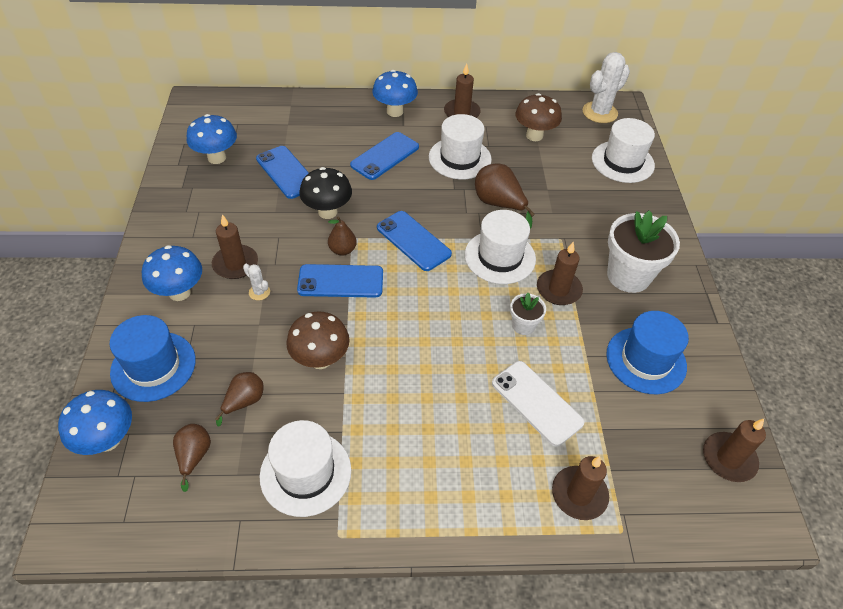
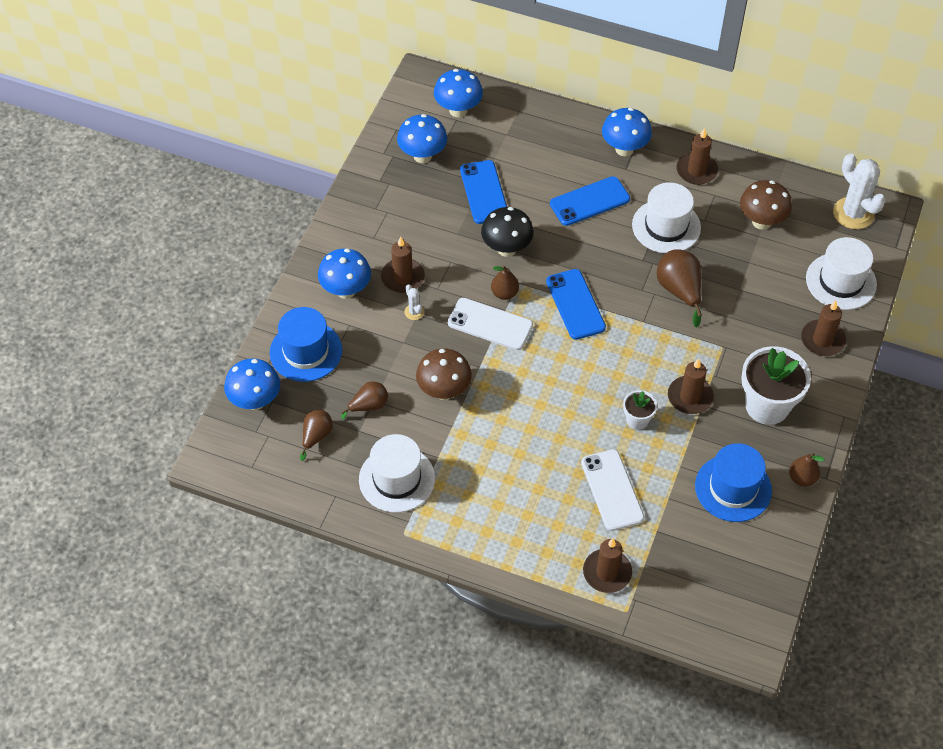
camera: 25 degrees right, 5 degrees up
(236, 116) = (458, 110): none -> blue mushroom
(340, 281) = (490, 324): blue phone -> white phone
(500, 257) = (651, 347): white hat -> none
(599, 112) = (853, 213): white cactus -> white cactus turned 75 degrees clockwise
(698, 330) = (802, 478): none -> brown pear
(728, 459) = (753, 592): brown candle -> brown candle (822, 340)

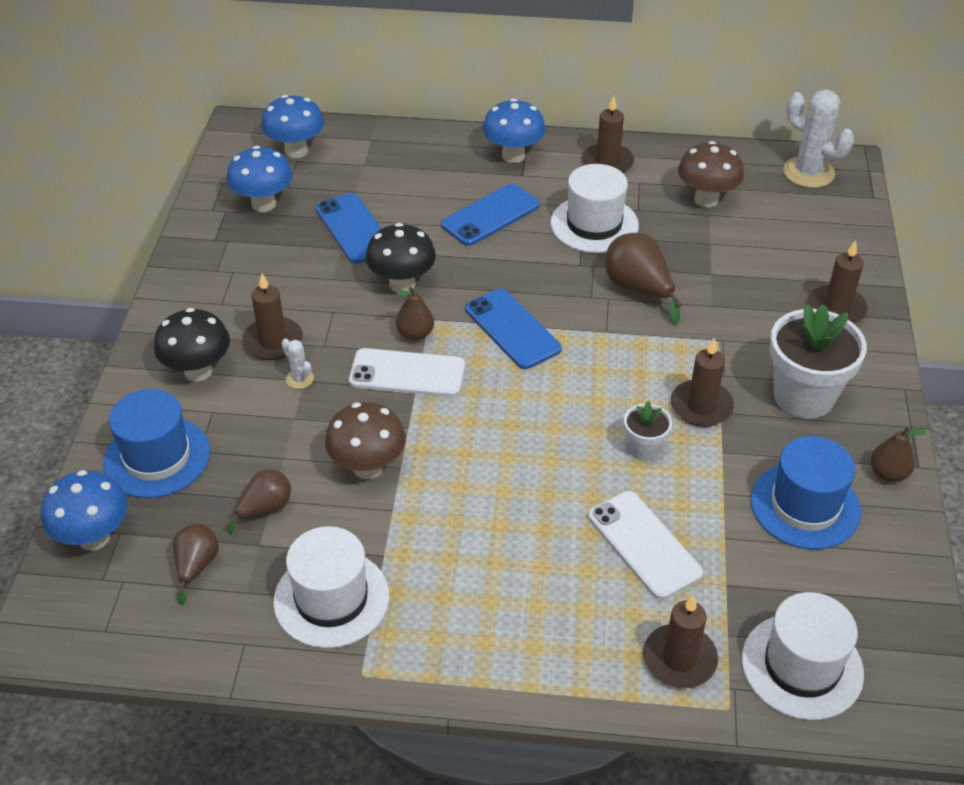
camera: 15 degrees left, 10 degrees down
(346, 290) = (198, 371): blue mushroom -> black mushroom
(841, 281) = (828, 243): white hat -> white hat (802, 666)

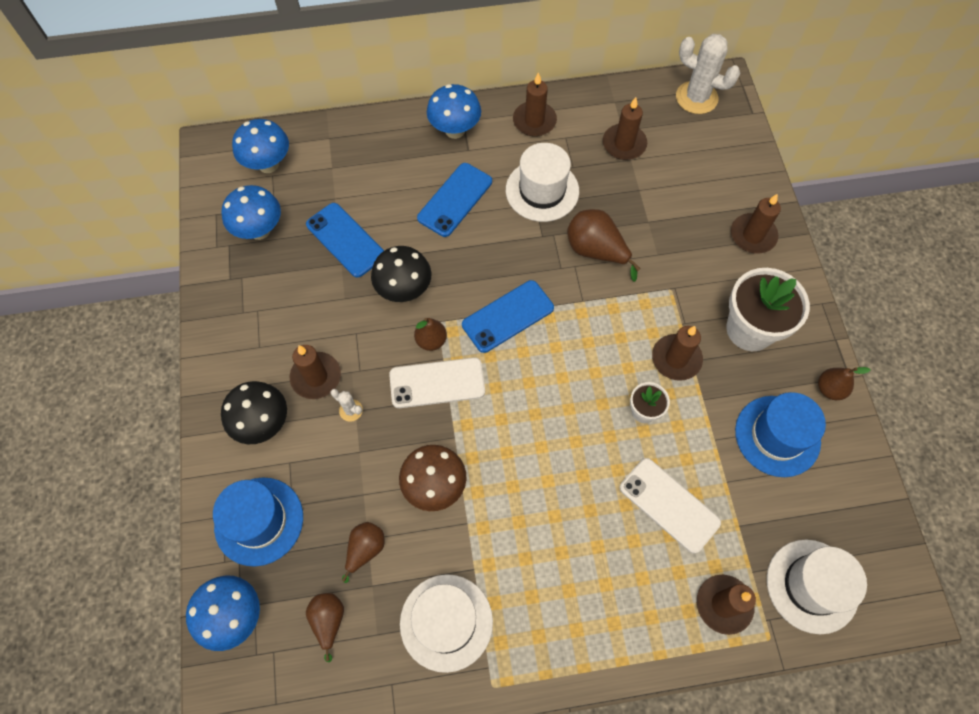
camera: 15 degrees left, 20 degrees up
(512, 329) = (508, 316): blue phone -> blue phone turned 75 degrees counterclockwise
(706, 199) = (624, 144): brown mushroom -> brown candle

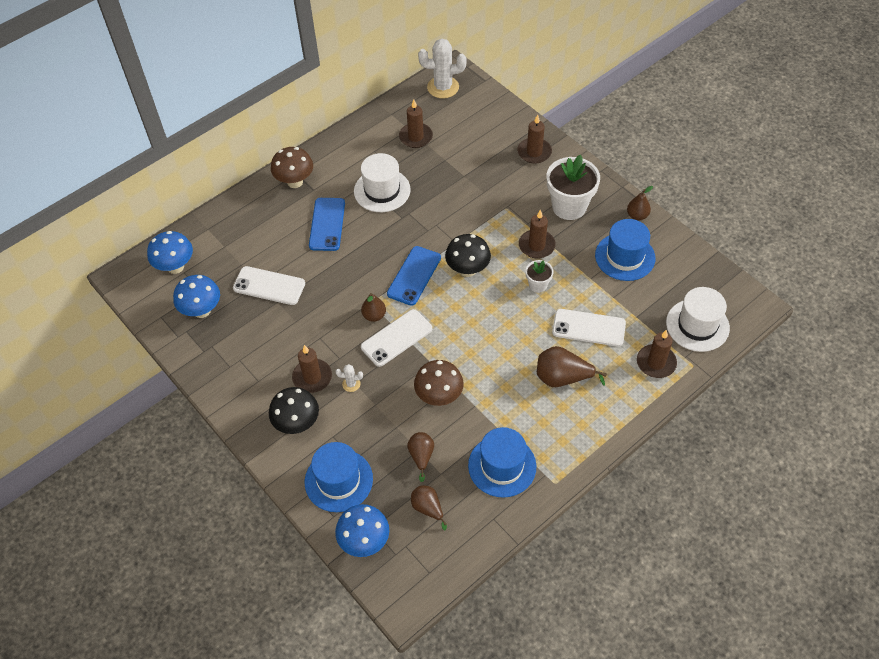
camera: 30 degrees left, 10 degrees down
(345, 240) = (269, 286): blue phone -> white phone
(404, 290) = (333, 295): black mushroom -> black mushroom (467, 270)
(446, 622) = (502, 466): white hat -> blue hat
(455, 130) = (295, 182): blue mushroom -> brown mushroom
(534, 121) = (346, 151): brown candle -> none
(596, 251) = (443, 209): brown pear -> brown pear (562, 378)

